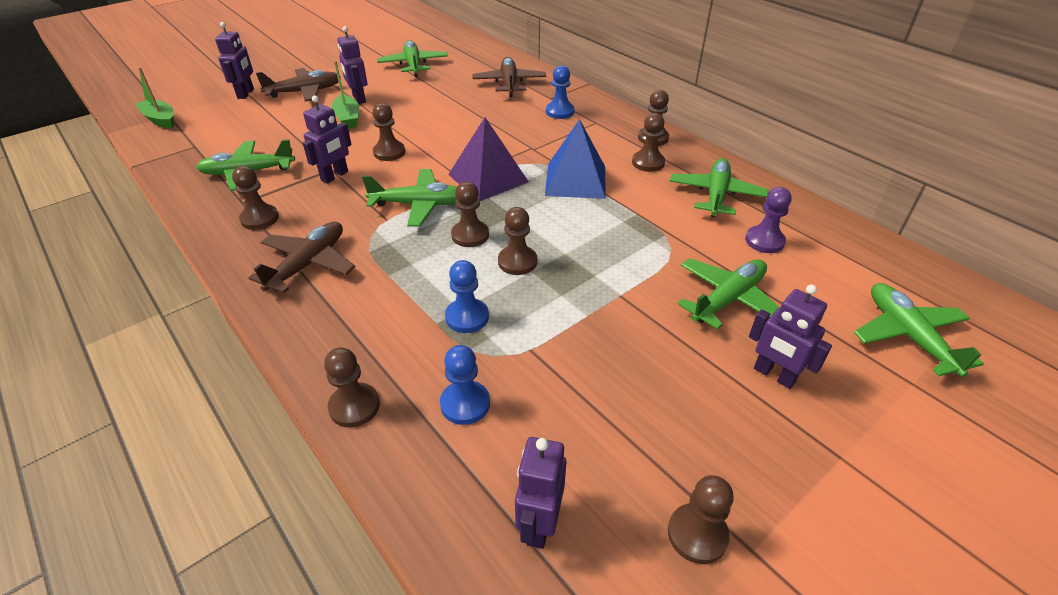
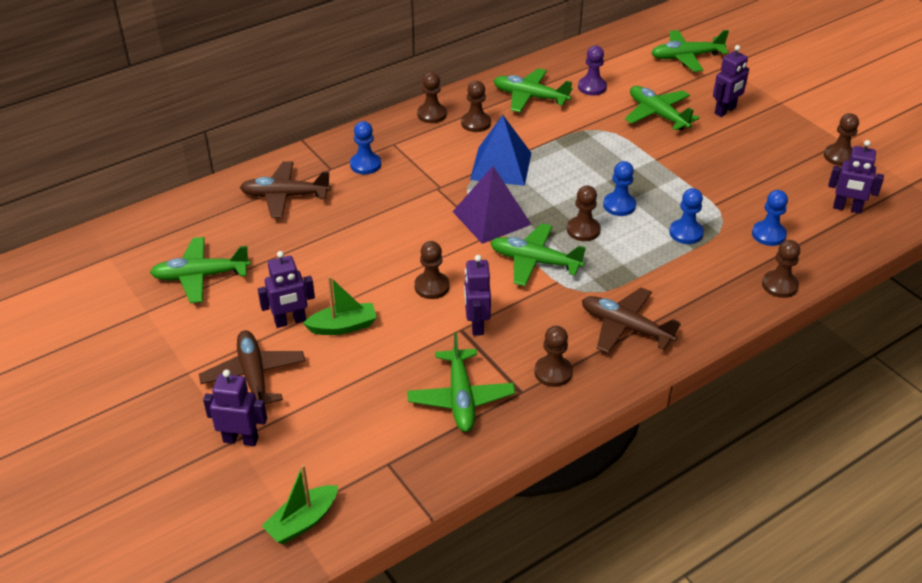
camera: 85 degrees left, 0 degrees up
(335, 176) = (476, 325): purple robot -> purple robot turned 135 degrees counterclockwise
(419, 205) = (534, 261): green plane -> green plane turned 75 degrees counterclockwise
(517, 262) = (619, 205): brown pawn -> blue pawn

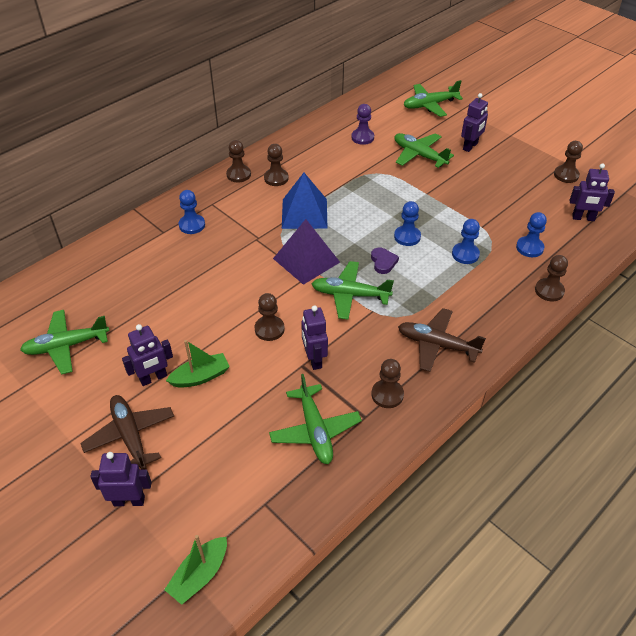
camera: 10 degrees left, 5 degrees up
(285, 196) = (128, 262): brown plane -> none
(530, 97) = (315, 151): green plane -> none
(583, 230) = (383, 262): brown pawn -> purple heart

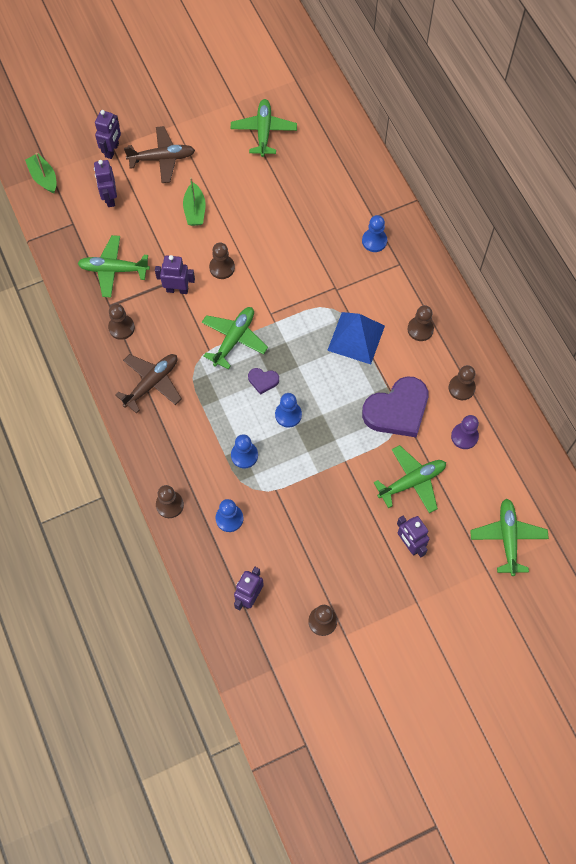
camera: 110 degrees right, 20 degrees up
(153, 378) = (207, 180): purple robot -> purple robot (110, 198)
(238, 174) = (438, 297): brown pawn -> brown pawn (461, 388)
(306, 260) = (291, 319): purple pyramid -> none
(361, 175) = (397, 410): none -> purple heart

